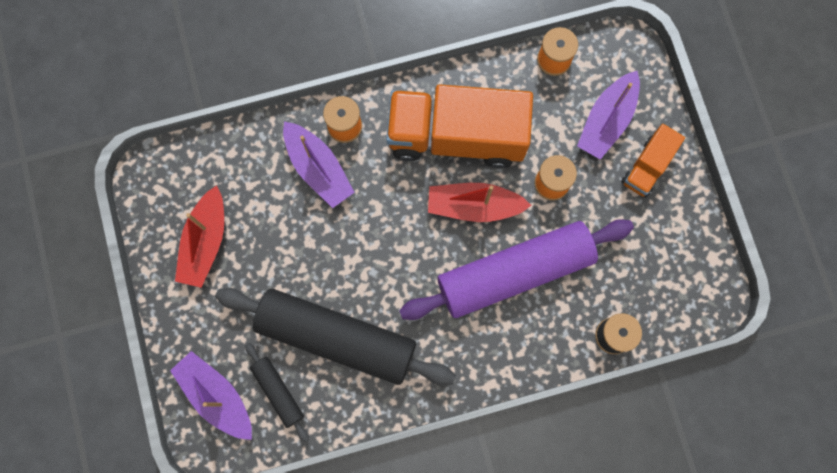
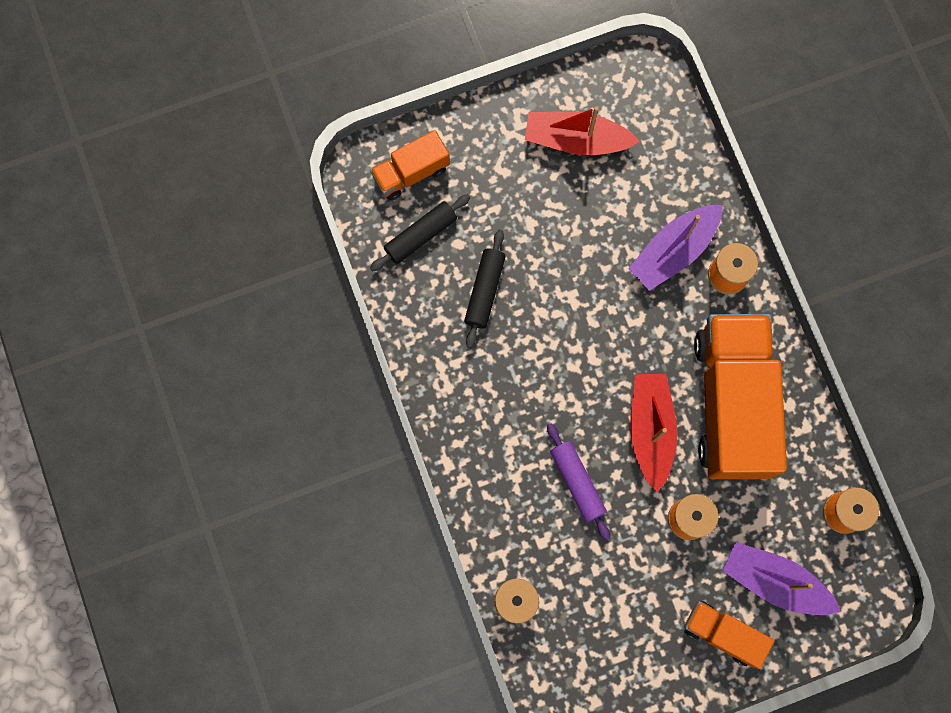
camera: 85 degrees right, 0 degrees up
(216, 396) = (411, 173): purple boat -> orange truck
(337, 337) = (485, 291): black rolling pin -> black rolling pin, size x0.45
(515, 273) = (577, 482): purple rolling pin -> purple rolling pin, size x0.45

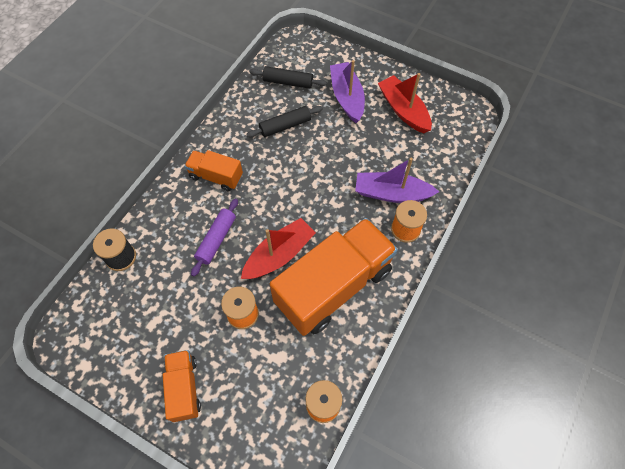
camera: 50 degrees right, 15 degrees down
(411, 173) = (315, 58): orange truck -> orange truck (216, 176)
(774, 581) = (243, 395): purple boat -> purple boat (347, 97)

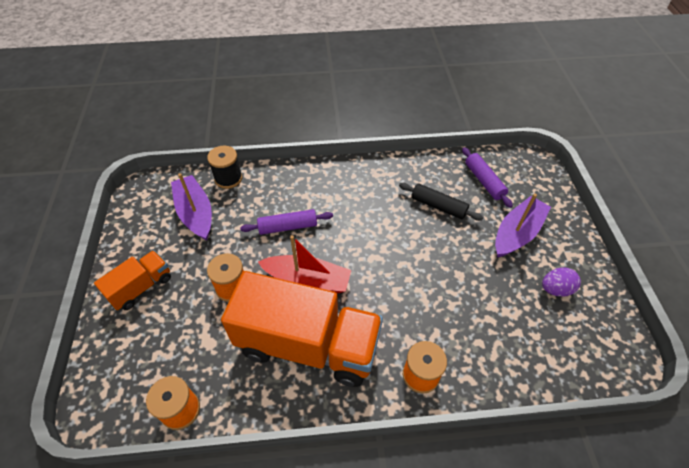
camera: 55 degrees right, 10 degrees down
(216, 176) = (345, 190): orange truck -> none
(288, 82) = (484, 181): black rolling pin -> purple rolling pin
(391, 193) = (450, 336): purple boat -> purple boat (195, 213)
(403, 110) = (555, 289): red boat -> purple egg

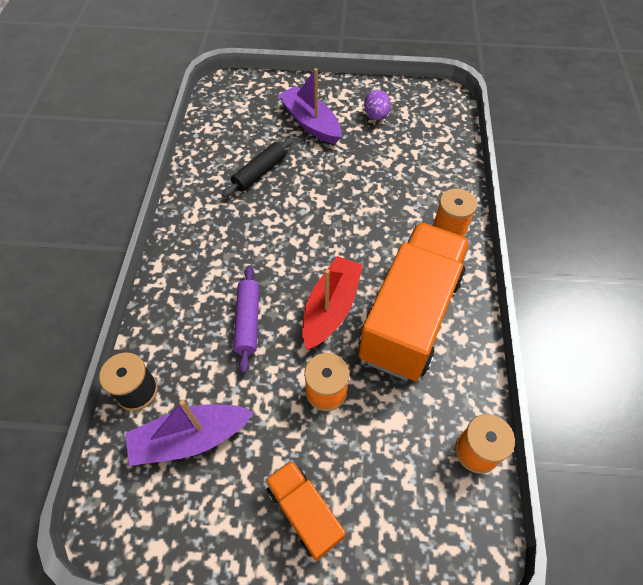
camera: 80 degrees left, 5 degrees up
(484, 181) = (237, 128): purple rolling pin -> none

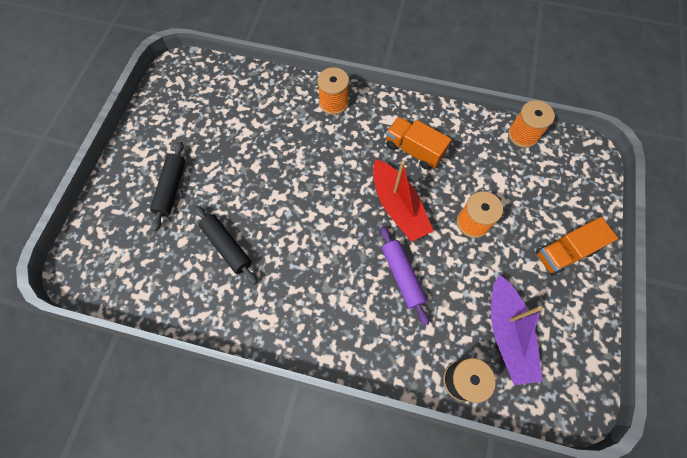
camera: 80 degrees left, 10 degrees up
(248, 321) = (402, 276): purple rolling pin -> purple rolling pin turned 60 degrees clockwise
(310, 123) = (171, 188): purple boat -> black rolling pin
(331, 308) = (398, 206): red boat -> red boat turned 150 degrees counterclockwise
(376, 116) = (183, 128): purple egg -> none
(411, 316) = (414, 150): orange truck -> orange truck, size x0.49

